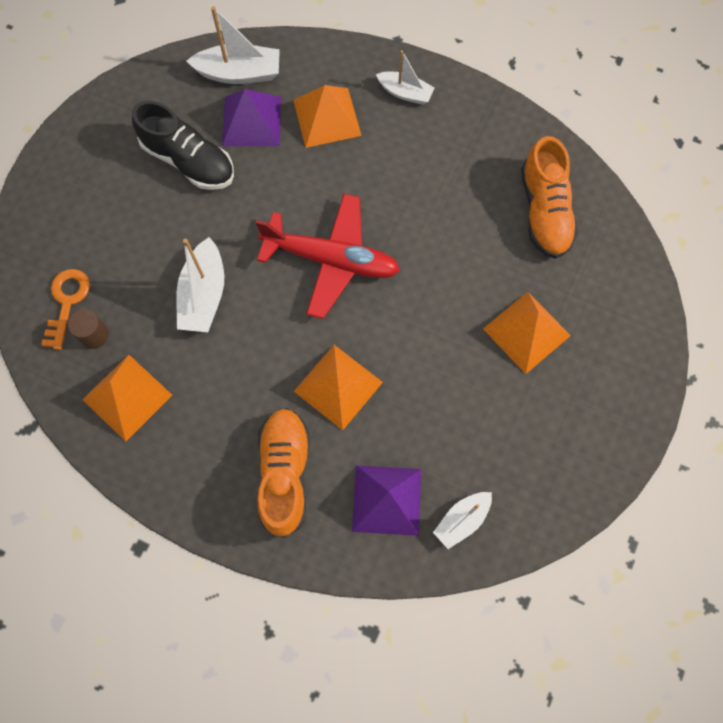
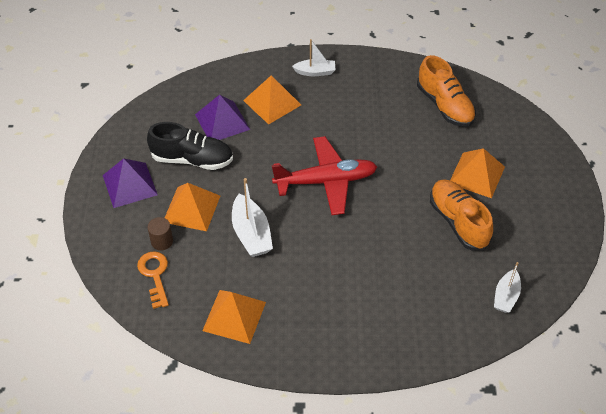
camera: 25 degrees left, 20 degrees down
(94, 335) = (187, 287): brown cylinder -> brown cylinder (162, 241)
(239, 73) = (197, 98): white boat -> none
(285, 474) = (373, 317): orange shoe -> orange shoe (458, 222)
(338, 386) = (376, 252): orange pyramid -> orange pyramid (191, 208)
(386, 500) = (450, 305): purple pyramid -> purple pyramid (129, 185)

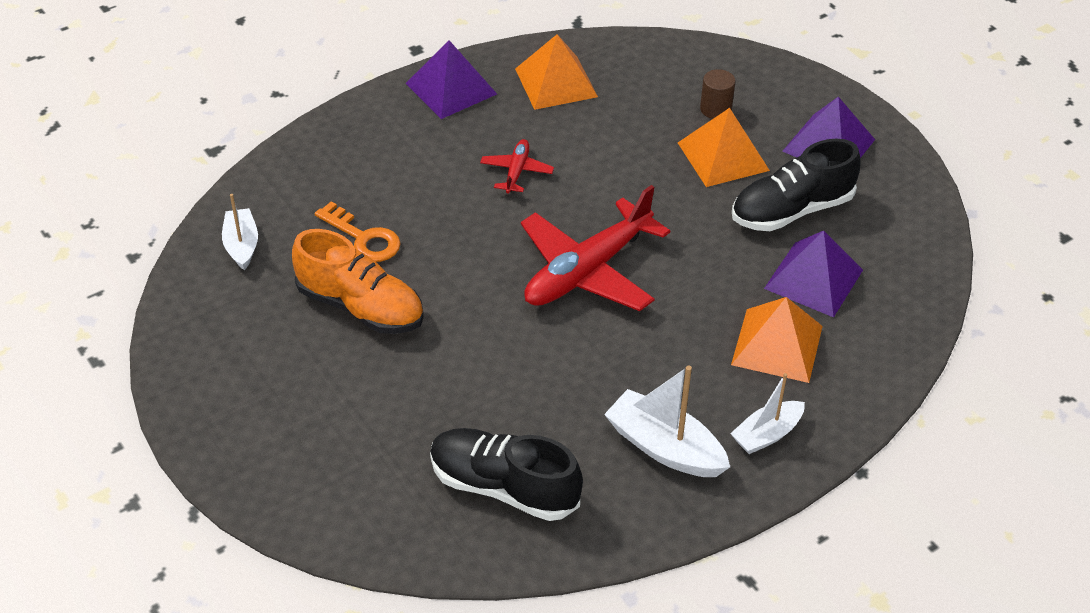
camera: 145 degrees right, 5 degrees down
(155, 275) = (684, 77): orange key -> orange key (363, 238)
(251, 234) = (621, 165): white boat -> white boat (665, 447)
(303, 350) = (451, 88): none -> purple pyramid
(313, 261) = (516, 171): none -> red plane
(444, 105) = (504, 487): orange shoe -> black shoe
(477, 175) = (374, 390): orange pyramid -> none

